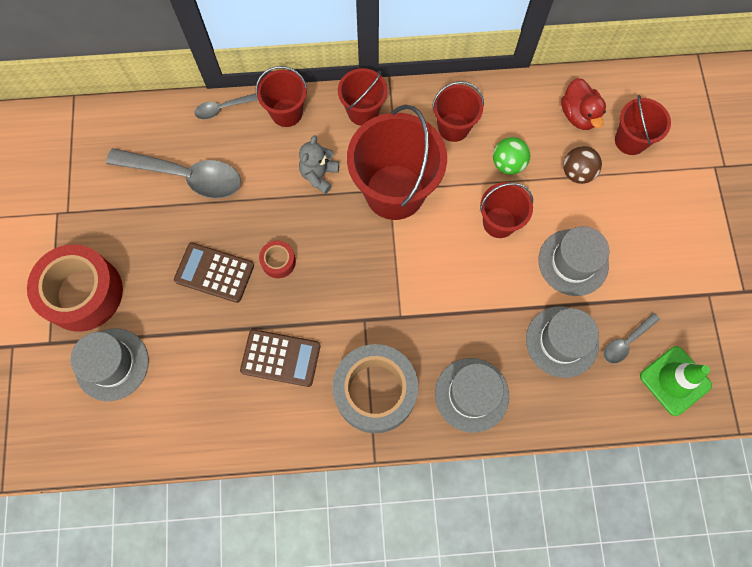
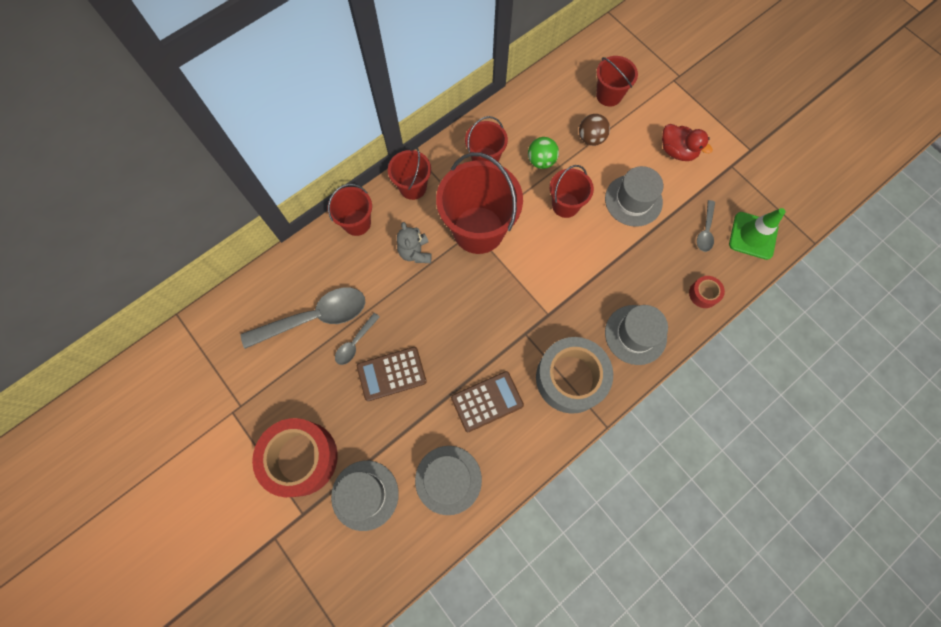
camera: 35 degrees left, 0 degrees up
(223, 108) = (305, 250): grey spoon -> grey spoon (355, 343)
(278, 262) = (433, 334): red tape -> red tape (703, 294)
(562, 341) = (666, 258): grey hat -> grey hat (448, 479)
(578, 115) = (563, 99): red duck -> red duck (677, 151)

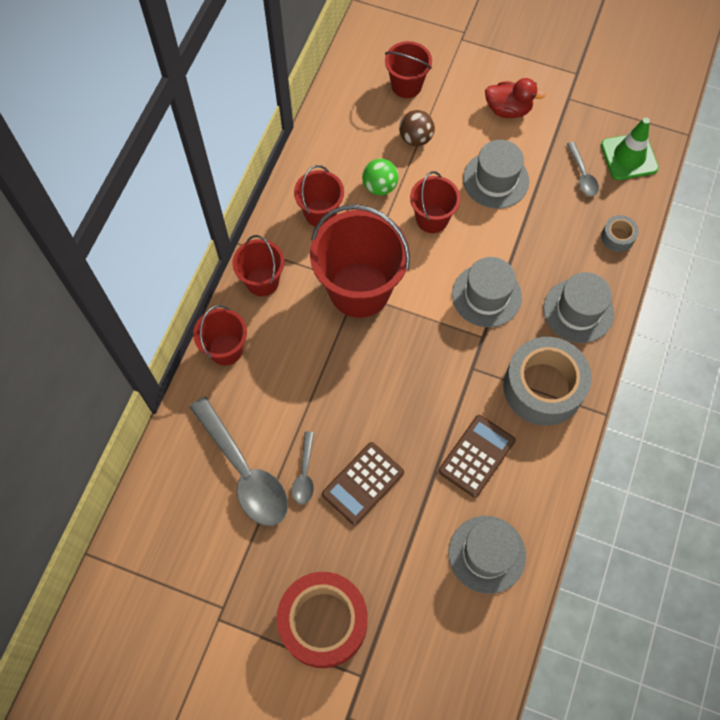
camera: 30 degrees left, 5 degrees down
(315, 317) = (244, 471): grey spoon -> grey spoon turned 105 degrees clockwise
(365, 495) = (413, 619): grey hat -> grey hat (486, 295)
(415, 252) = (308, 347): grey teddy bear -> none
(703, 294) = (617, 237): red tape -> grey tape

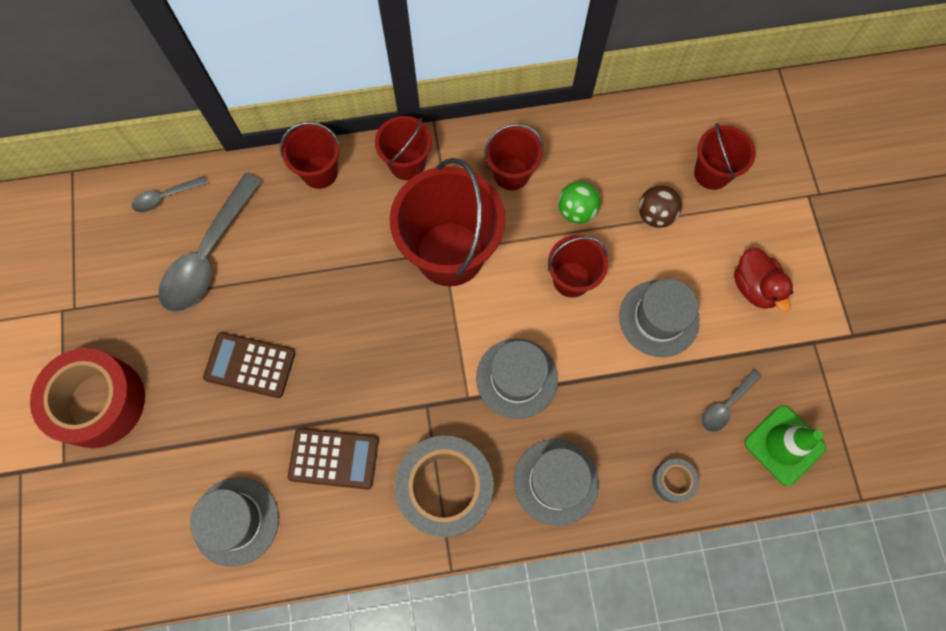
camera: 60 degrees right, 5 degrees up
(305, 474) = (233, 308): grey spoon -> grey spoon (165, 197)

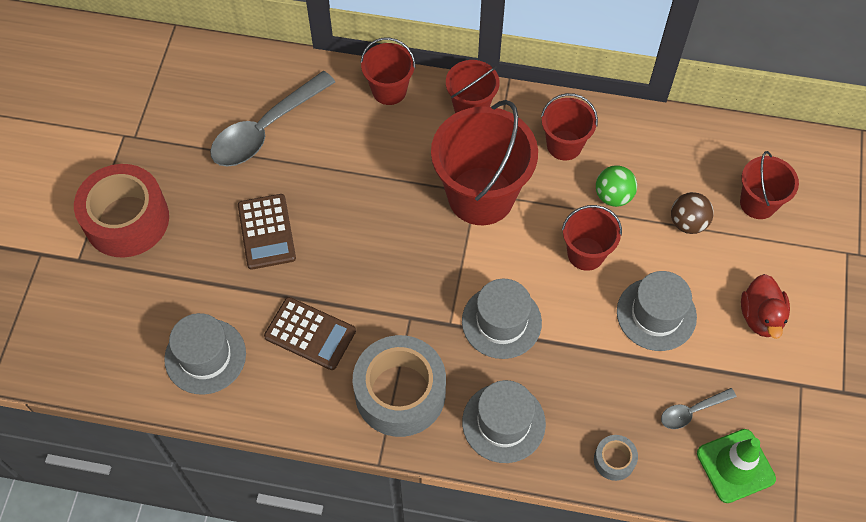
camera: 20 degrees right, 10 degrees down
(165, 197) = (246, 70): grey spoon -> none
(250, 365) = (266, 232): brown calculator -> brown calculator turned 135 degrees counterclockwise

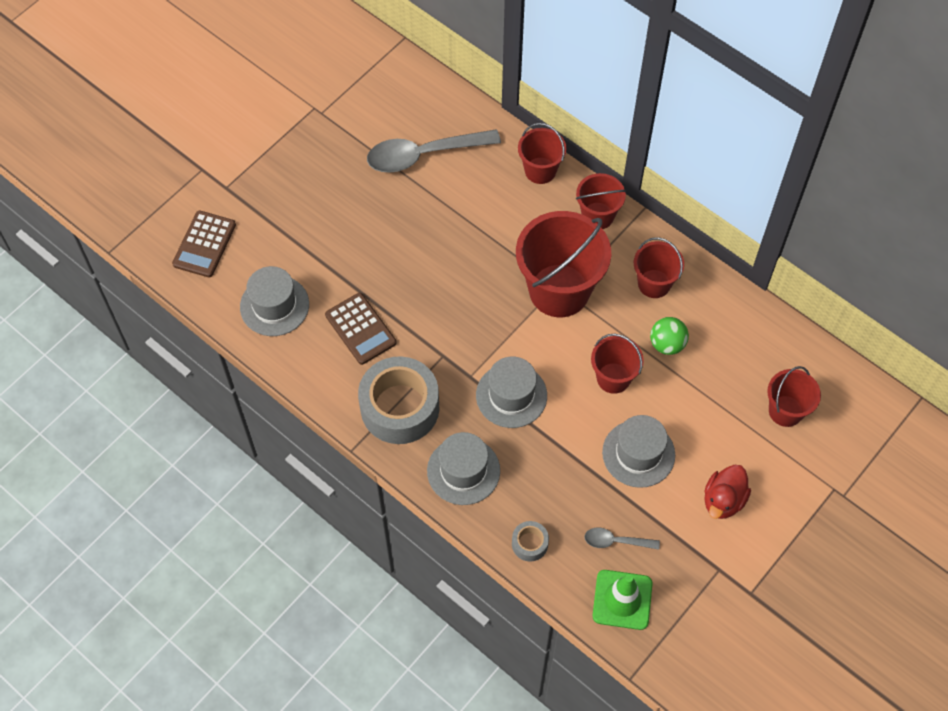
camera: 30 degrees right, 0 degrees up
(127, 219) = (278, 174): red tape -> none
(266, 232) = (375, 235): brown calculator -> brown calculator (204, 244)
(688, 223) = (714, 396): brown ball -> none

